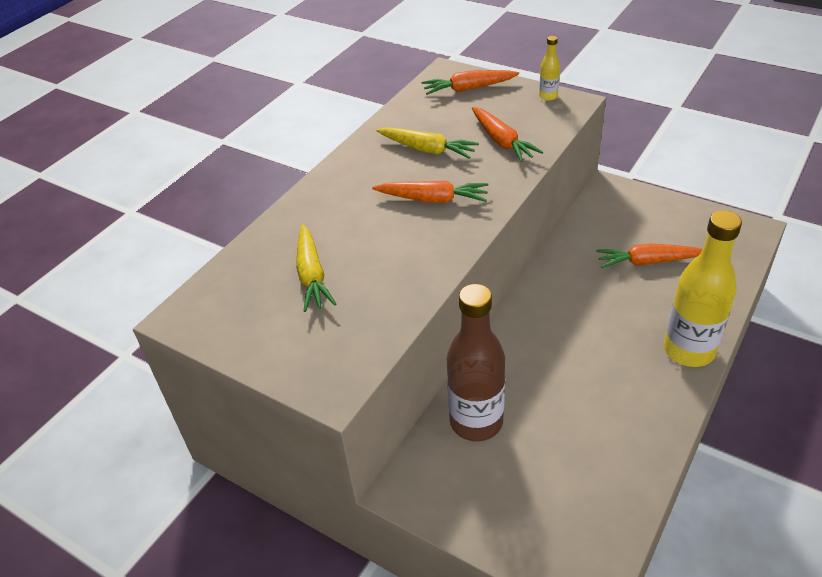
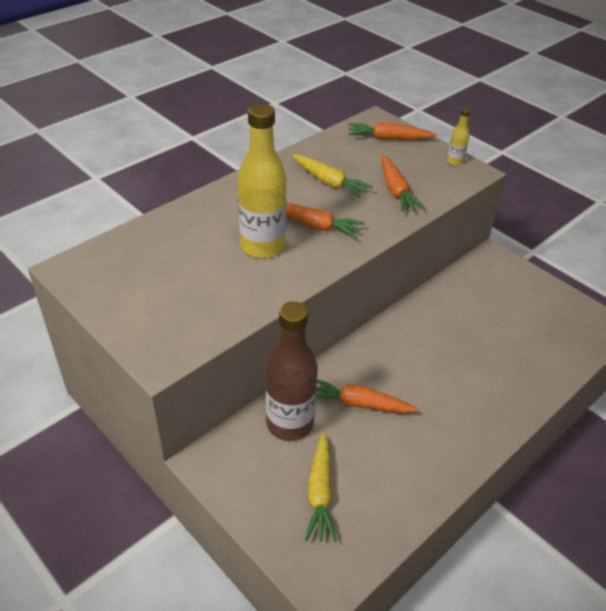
camera: 10 degrees right, 0 degrees up
(312, 275) = (186, 263): yellow carrot -> yellow carrot (320, 493)
(647, 261) = (498, 329): orange carrot -> orange carrot (359, 403)
(688, 350) = (501, 415): yellow bottle -> yellow bottle (262, 246)

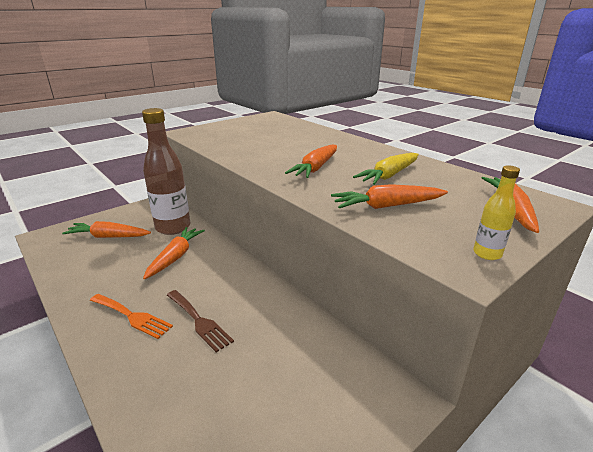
camera: 95 degrees right, 15 degrees down
(262, 246) = (287, 152): yellow bottle -> none
(320, 493) = (108, 237): yellow carrot -> orange carrot
(455, 363) = (199, 321): none -> brown fork
(462, 413) = (132, 316): none -> orange fork

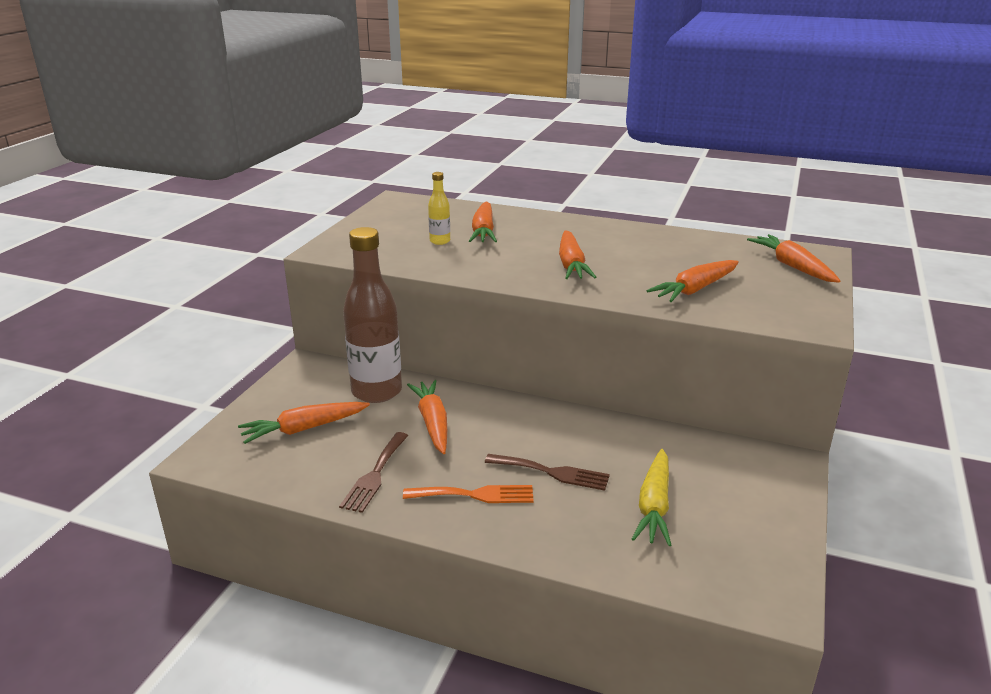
camera: 30 degrees left, 0 degrees up
(100, 278) = (375, 475): none -> brown fork
(291, 139) = (483, 231): none -> orange carrot
(389, 175) = (654, 256): yellow carrot -> yellow carrot (654, 506)
(487, 254) = (816, 310): yellow bottle -> yellow bottle (440, 241)

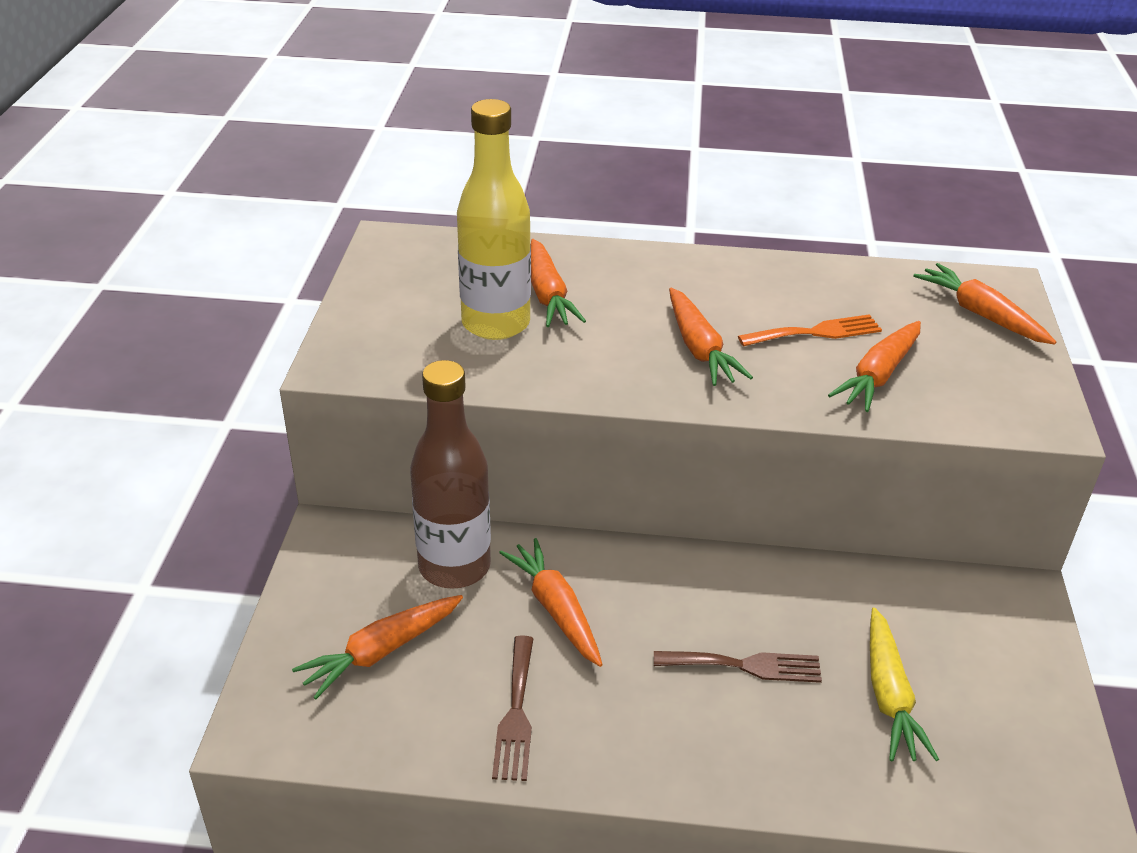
camera: 15 degrees left, 10 degrees up
(440, 241) = (496, 324): yellow bottle -> yellow bottle, size x2.25
(475, 495) = (662, 722): orange fork -> orange fork (816, 332)

